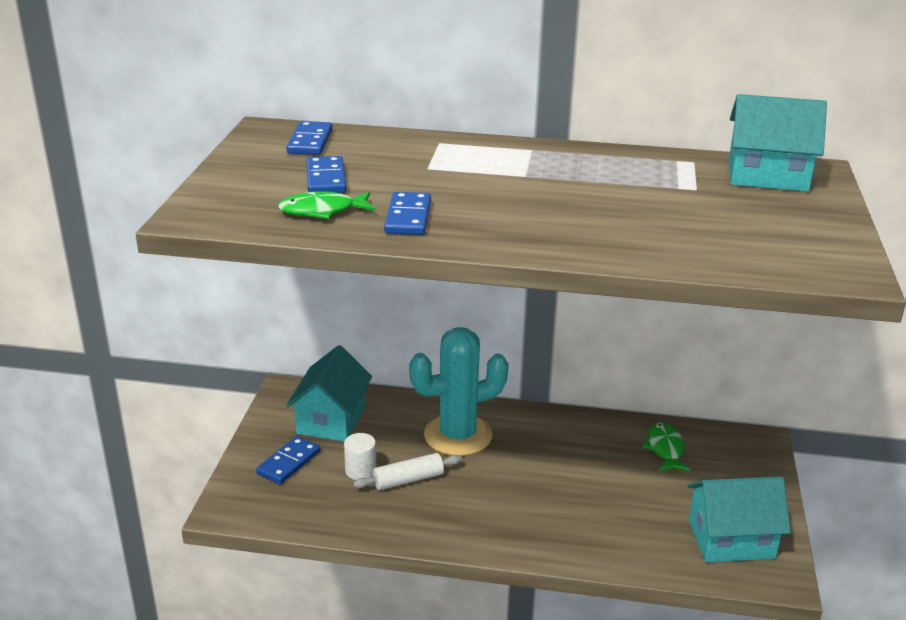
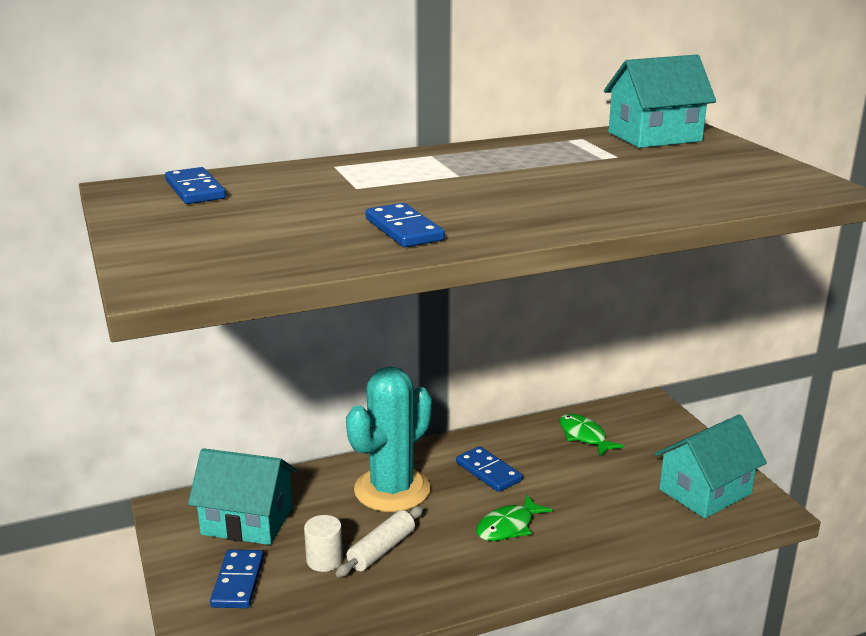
camera: 30 degrees left, 5 degrees down
(322, 211) = (305, 244): green fish -> green fish (508, 526)
(325, 179) = (264, 217): blue domino -> blue domino (488, 472)
(331, 419) = (247, 521): turquoise house -> turquoise house turned 60 degrees counterclockwise

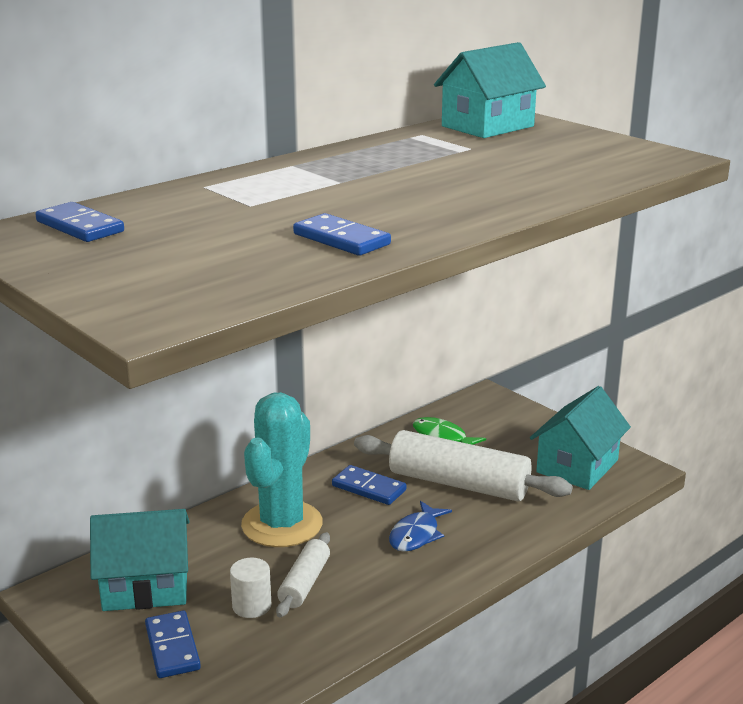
camera: 20 degrees left, 0 degrees up
(508, 526) = (416, 535): green fish -> blue fish
(576, 485) = (459, 484): none -> white rolling pin

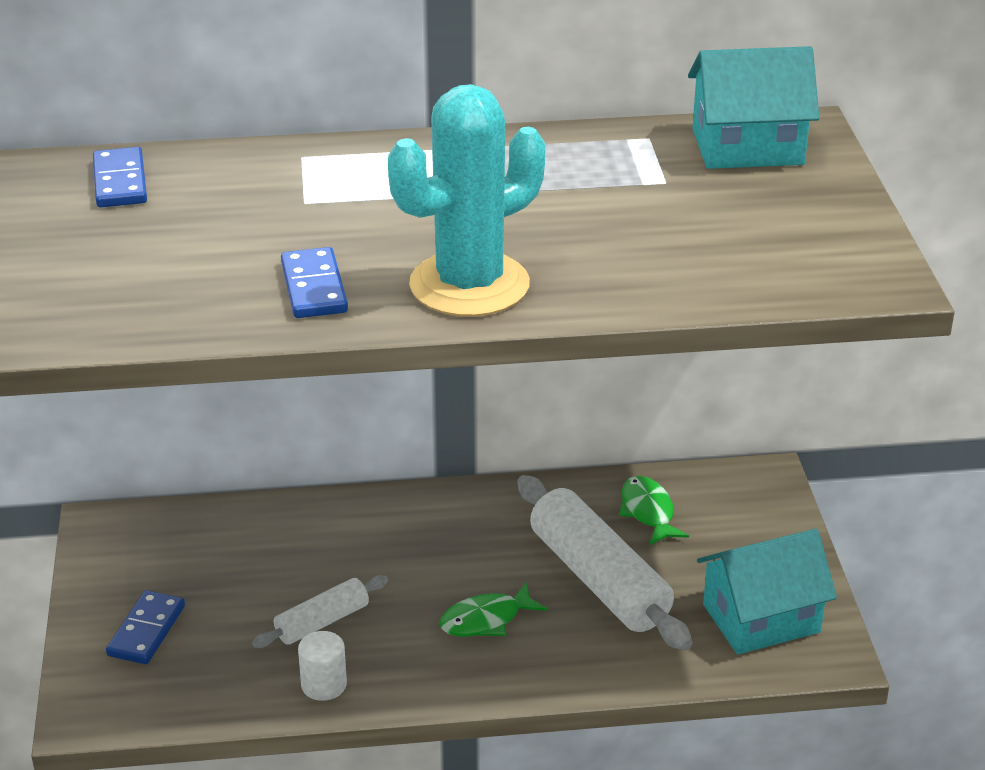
camera: 35 degrees right, 10 degrees up
(146, 586) = (183, 556): turquoise house -> none
(251, 606) = (252, 622): white cylinder -> white cylinder (324, 684)
(282, 524) = (368, 545): turquoise cactus -> turquoise cactus (469, 285)
(368, 488) = (498, 541): blue domino -> none
(416, 535) = (486, 620): blue fish -> green fish

